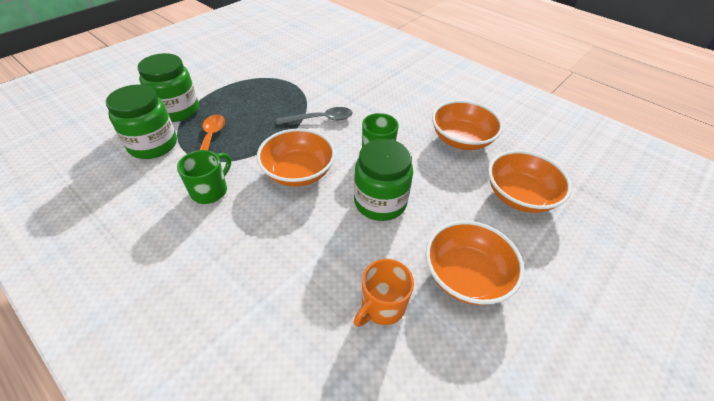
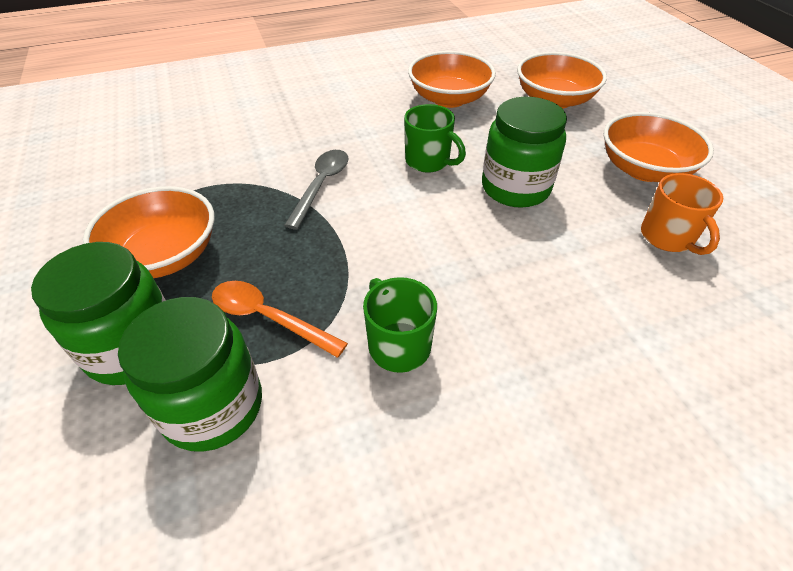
camera: 60 degrees left, 0 degrees up
(298, 172) = (419, 239): orange bowl -> orange bowl (164, 255)

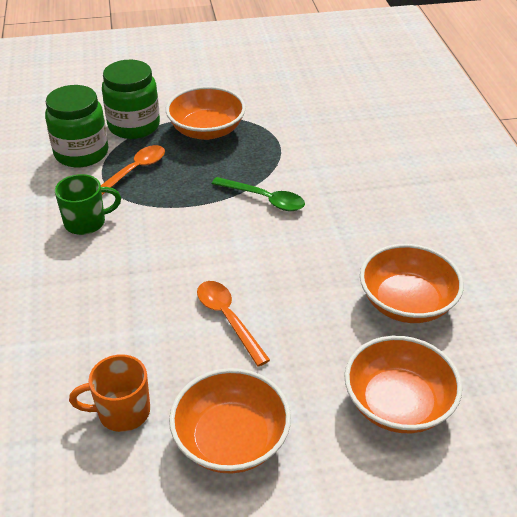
camera: 100 degrees right, 5 degrees down
(321, 185) = (264, 199): grey spoon -> green spoon
(428, 161) = (285, 267): green mug -> none
(515, 188) = (228, 319): green jar -> orange spoon

